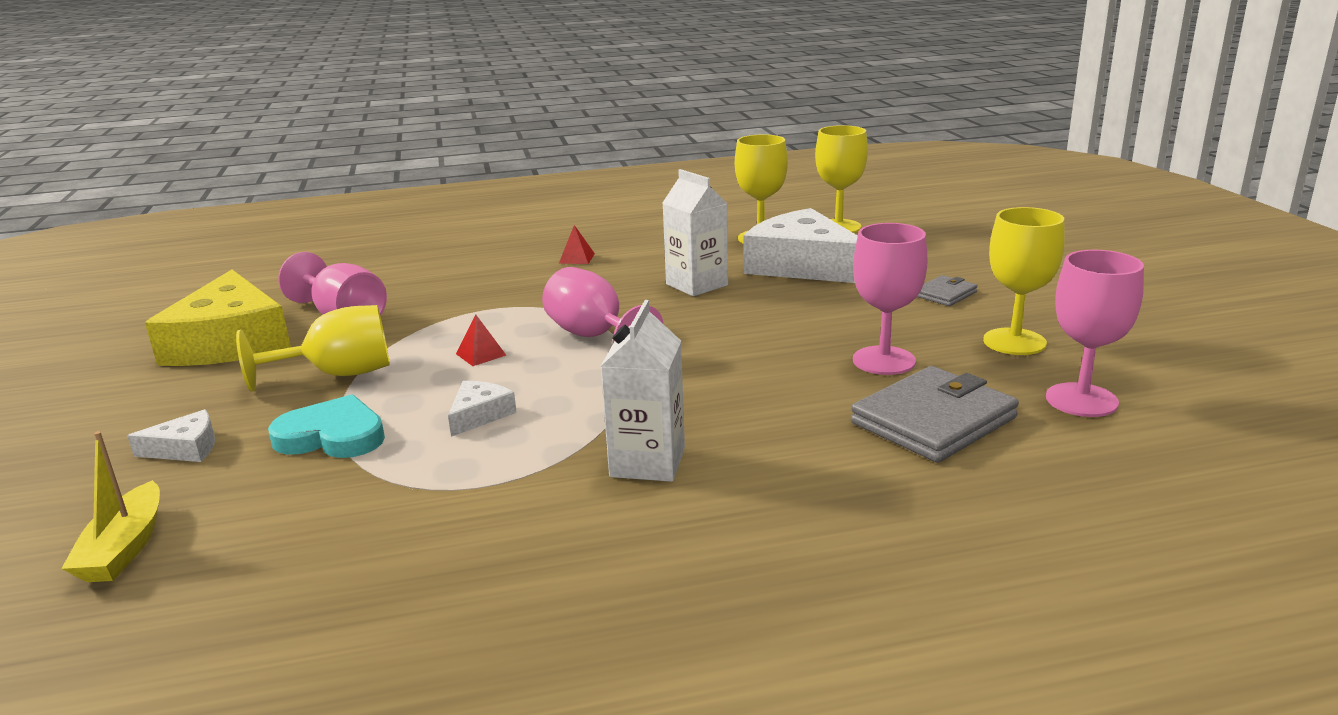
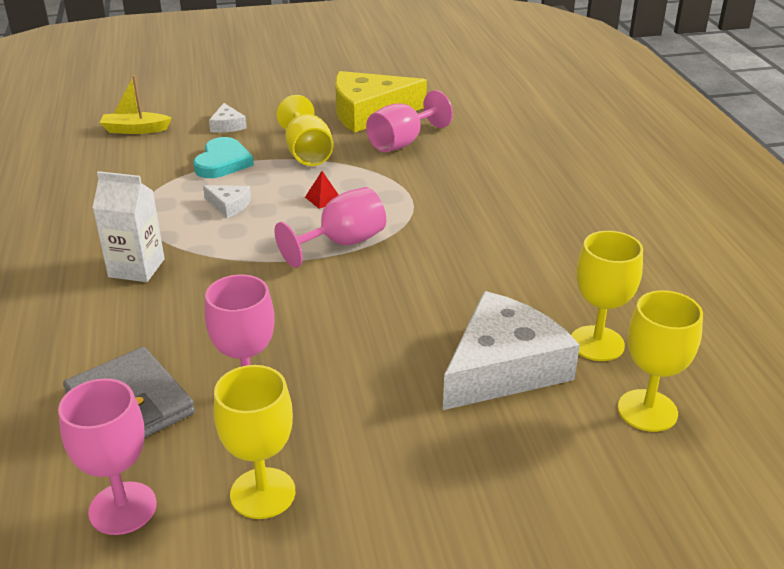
camera: 90 degrees right, 10 degrees up
(577, 258) = (528, 229): red pyramid -> none
(697, 285) = (452, 295): white carton -> none
(945, 294) = (404, 466): grey wallet -> none

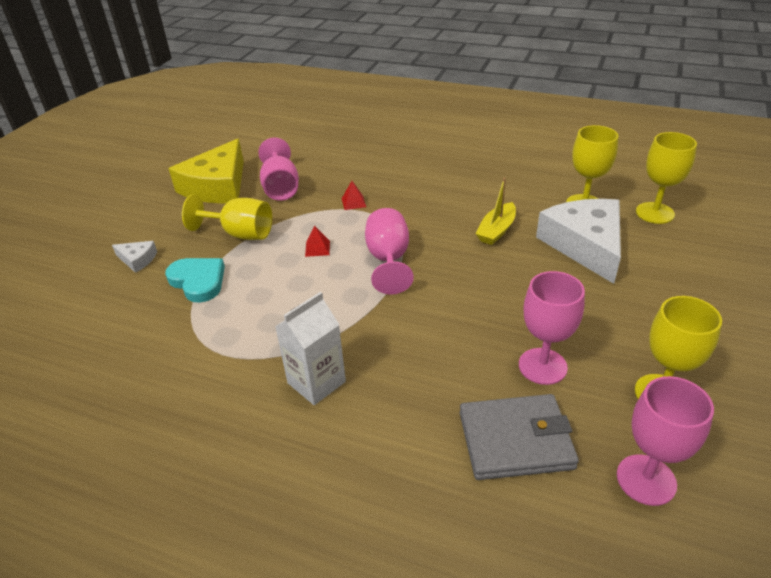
camera: 55 degrees left, 5 degrees up
(135, 130) = (65, 317): yellow boat -> yellow boat (496, 230)
(229, 205) = (273, 299): white cheese -> none
(421, 189) = (353, 202): none -> red pyramid

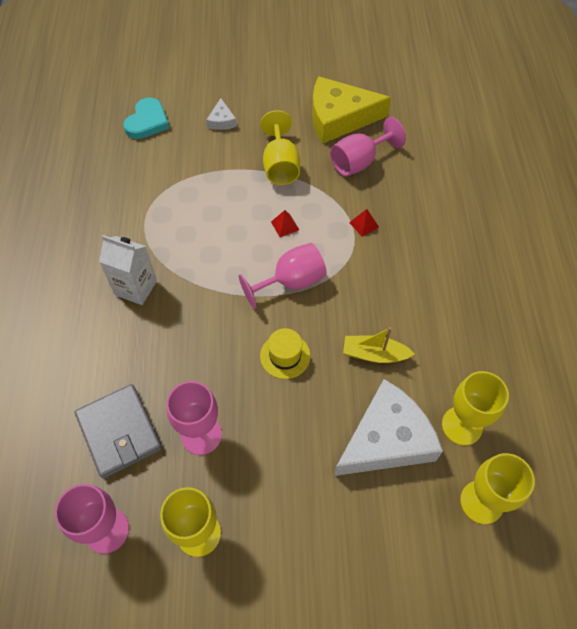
camera: 65 degrees right, 20 degrees up
(198, 281) = (212, 169): turquoise heart -> turquoise heart (147, 122)
(472, 284) = (285, 356): none -> yellow hat

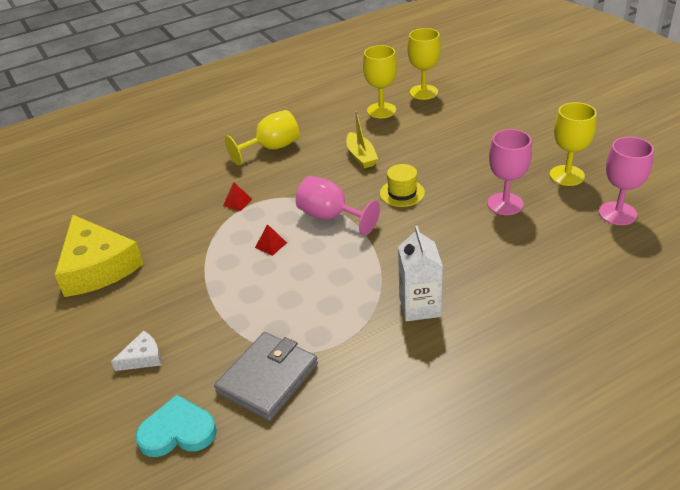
camera: 115 degrees left, 20 degrees down
(119, 432) = (551, 244): grey wallet -> grey wallet (268, 378)
(280, 166) = (193, 279): yellow goblet -> yellow goblet (272, 148)
(359, 162) = (159, 231): pink goblet -> none
(386, 439) = (420, 132): white cheese -> none

